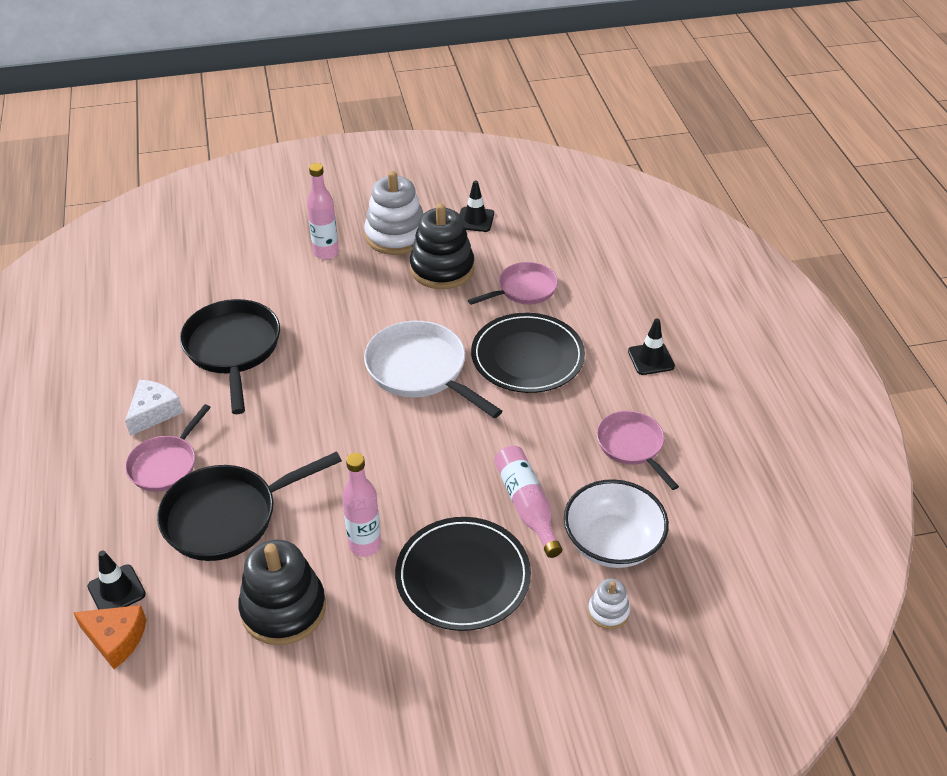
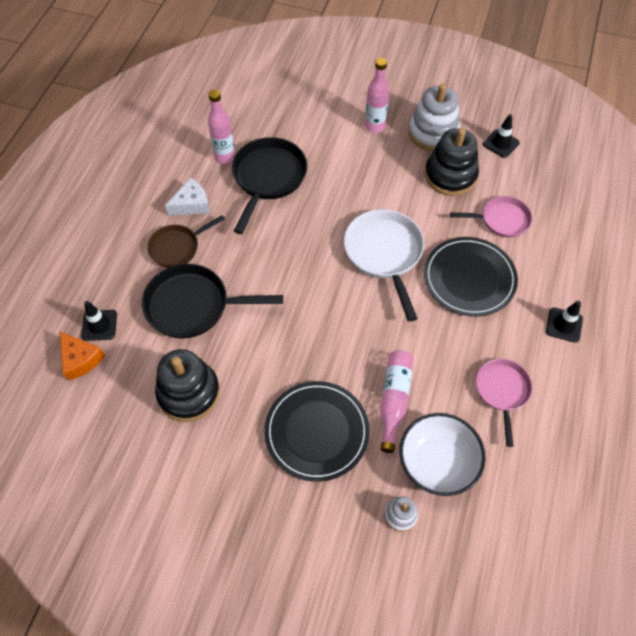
camera: 30 degrees right, 15 degrees up
(166, 464) = (177, 247): pink pan -> brown pan
(365, 545) = (266, 373): pink bottle -> pink bottle (225, 157)

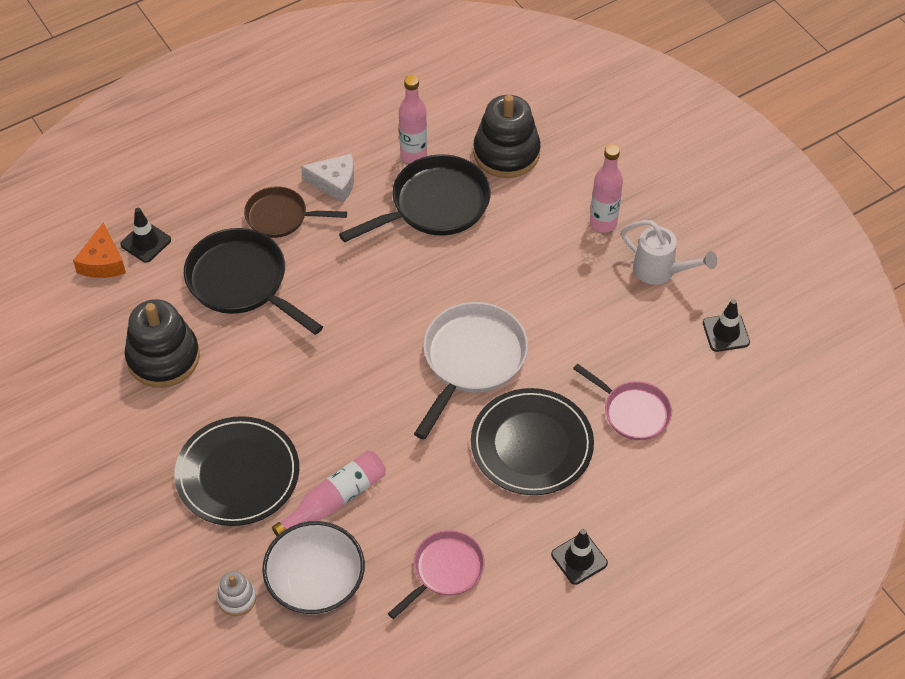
camera: 40 degrees right, 5 degrees down
(433, 133) = (661, 271): white stacking toy -> white watering can
(450, 175) = (629, 329): black stacking toy -> black stacking toy (506, 153)

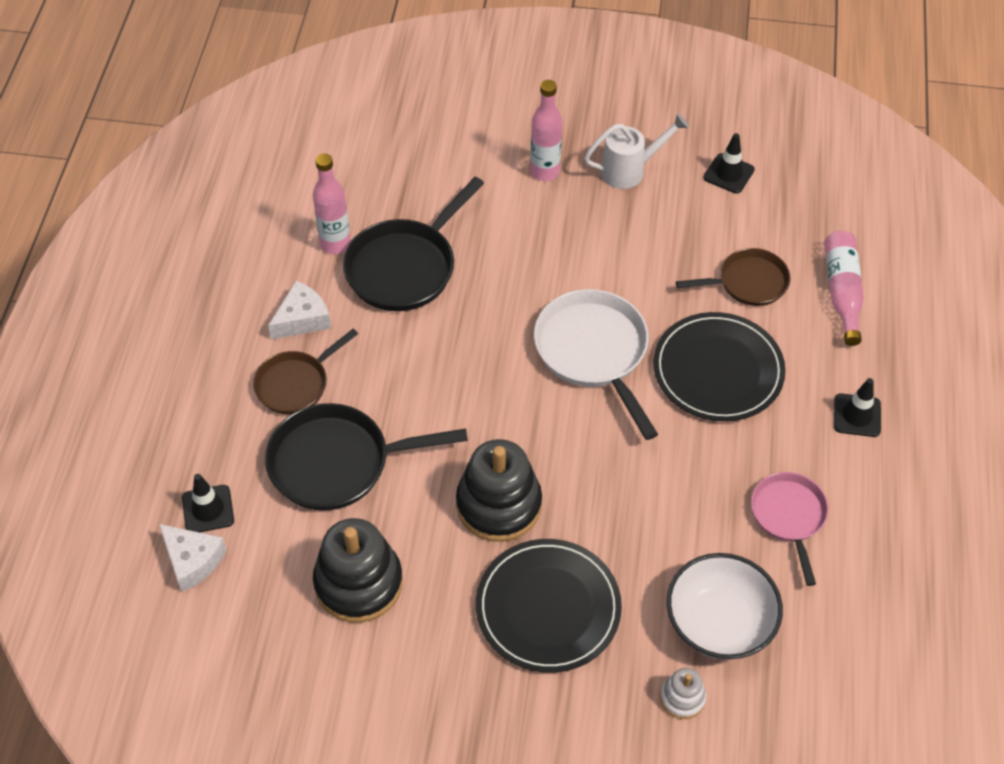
camera: 50 degrees left, 0 degrees up
(103, 262) = (192, 561): orange cheese -> white cheese
(335, 500) = (645, 549): pink bottle -> pink bottle (842, 292)
(434, 205) = (405, 267): black pan -> black pan turned 150 degrees counterclockwise
(506, 153) = (404, 182): black stacking toy -> black stacking toy (499, 504)
(632, 412) = (748, 282): pink pan -> brown pan

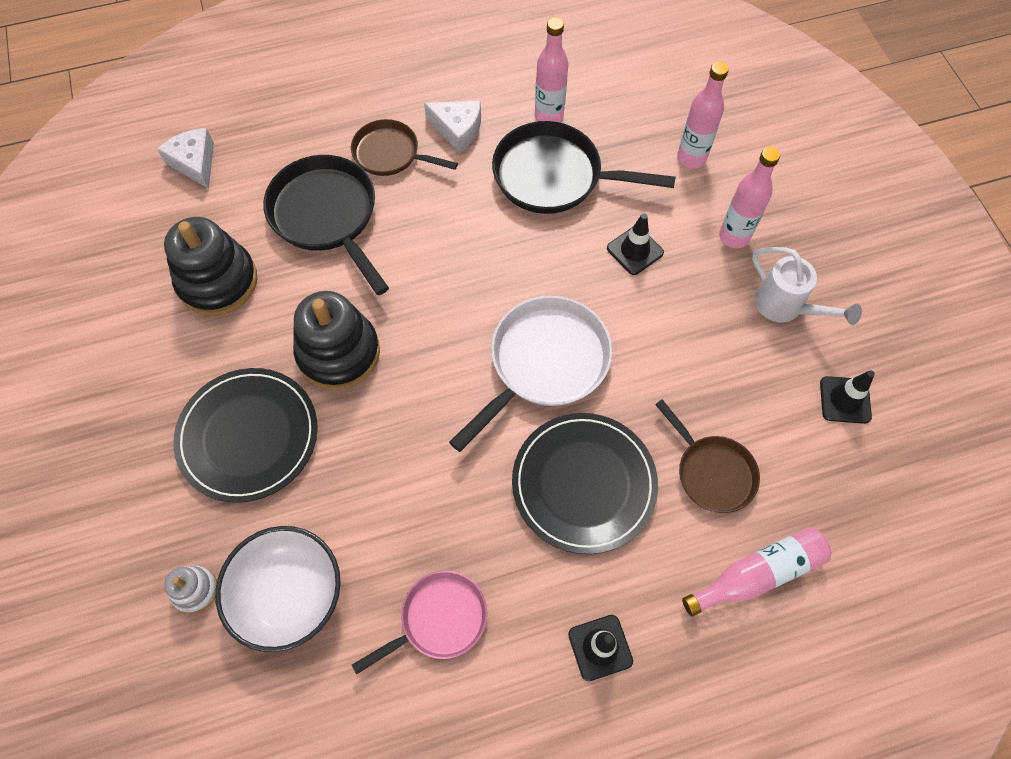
camera: 65 degrees right, 10 degrees up
(192, 561) = (195, 163): white cheese -> white cheese turned 135 degrees clockwise
(208, 509) = (245, 151): black traffic cone -> black traffic cone (635, 250)
(448, 163) = (691, 158): none -> pink bottle

